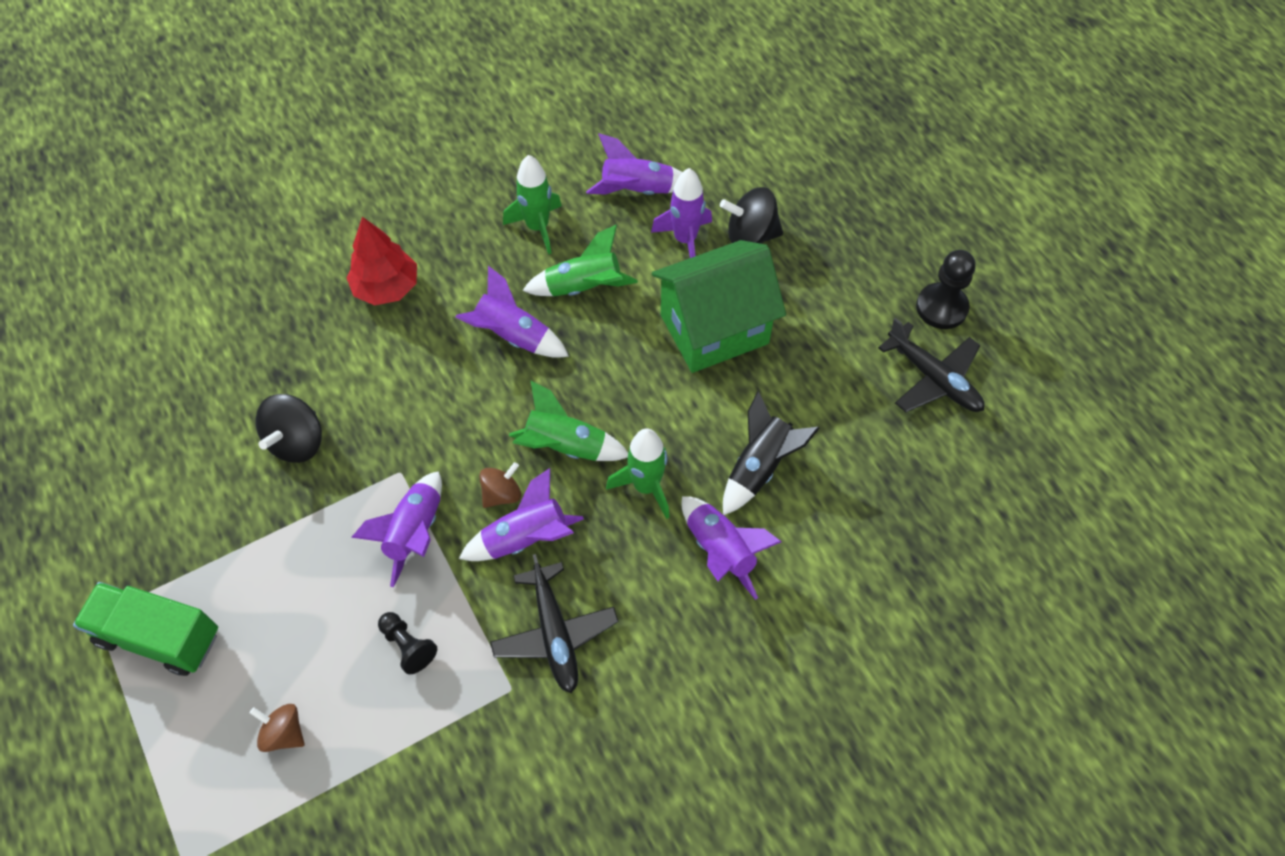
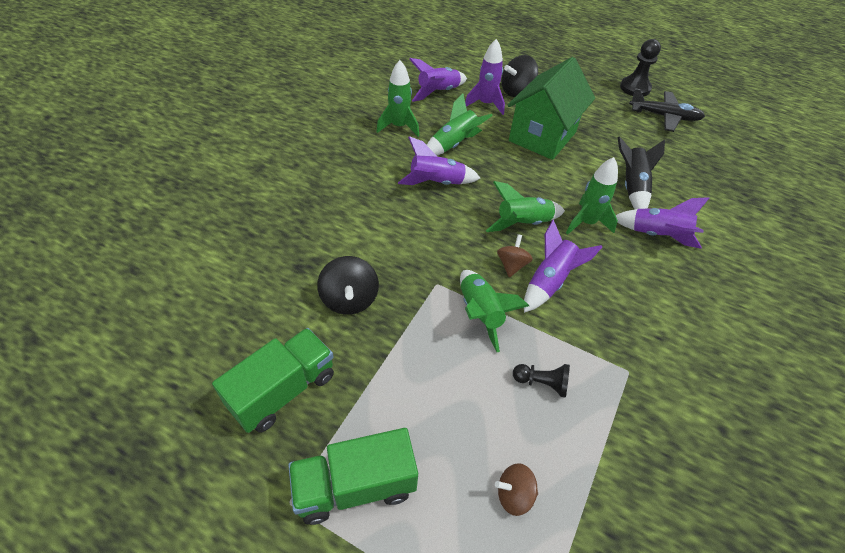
camera: 35 degrees left, 10 degrees down
(165, 507) = (283, 390): none -> green truck
(386, 287) = (333, 189): red tree -> none
(415, 533) = (480, 313): purple rocket -> green rocket
(555, 634) = (620, 324): black plane -> none

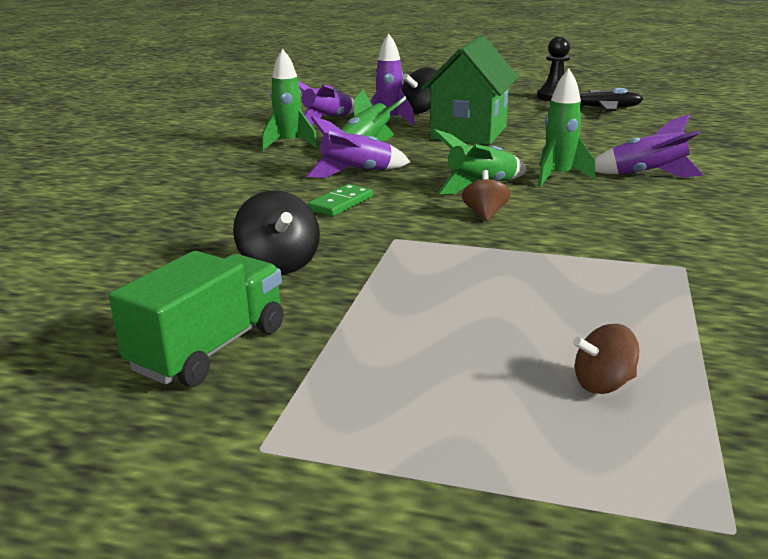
camera: 10 degrees left, 25 degrees down
(355, 486) = (361, 415): green truck -> none
(413, 226) = (340, 203): none -> green domino
(480, 313) = (465, 251): green rocket -> none
(542, 383) = (580, 290): black pawn -> none
(550, 281) = (540, 219): purple rocket -> none
(632, 187) = (594, 150): black rocket -> none

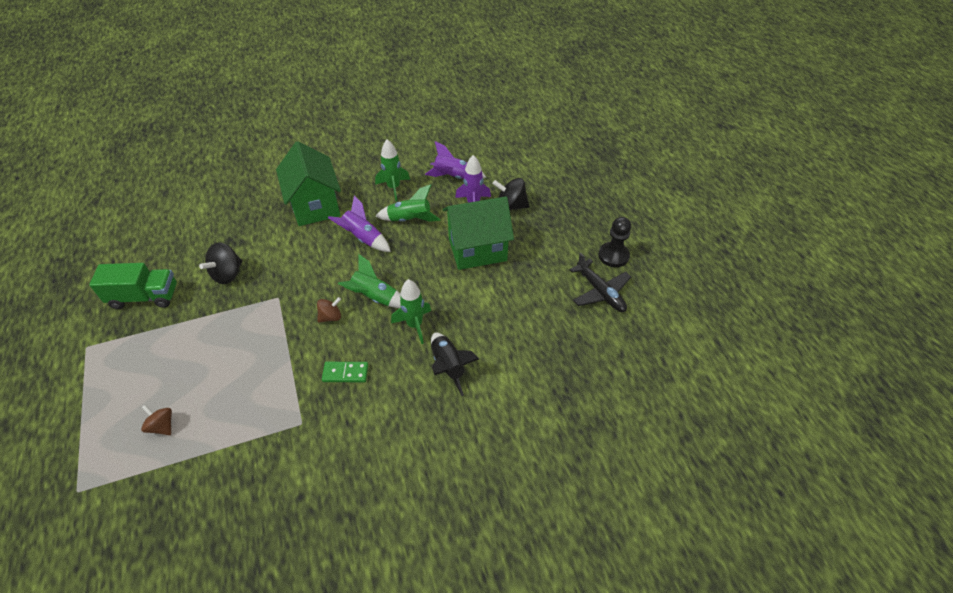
camera: 55 degrees right, 25 degrees up
(236, 185) = (315, 206): none -> green house
(340, 203) = (312, 256): green domino -> green domino (345, 373)
(646, 175) = (448, 366): purple rocket -> black rocket

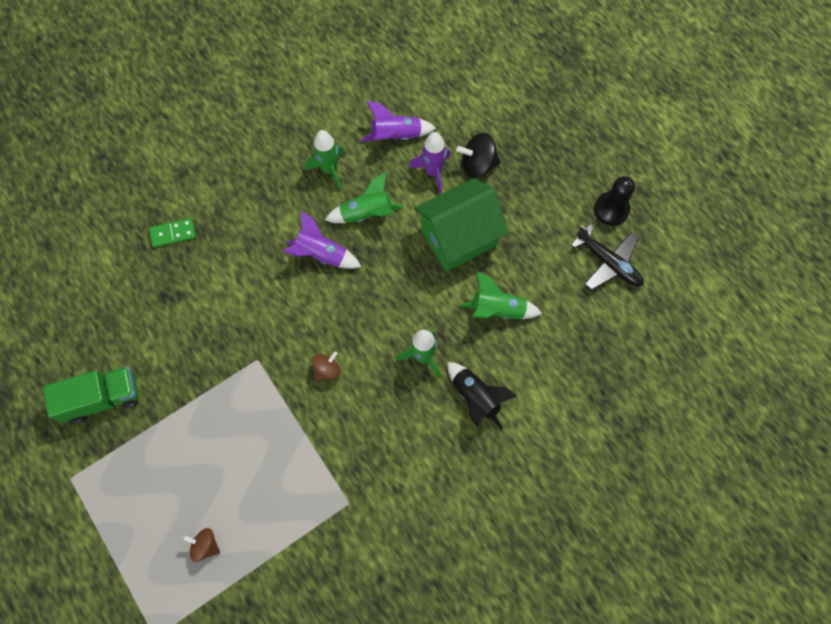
camera: 15 degrees left, 20 degrees up
(227, 274) = (184, 344): black spinning top -> none
(315, 206) = (245, 220): green house -> none
(345, 373) = (371, 434): green domino -> green domino (173, 233)
(375, 297) = (366, 332): green rocket -> green rocket (497, 309)

